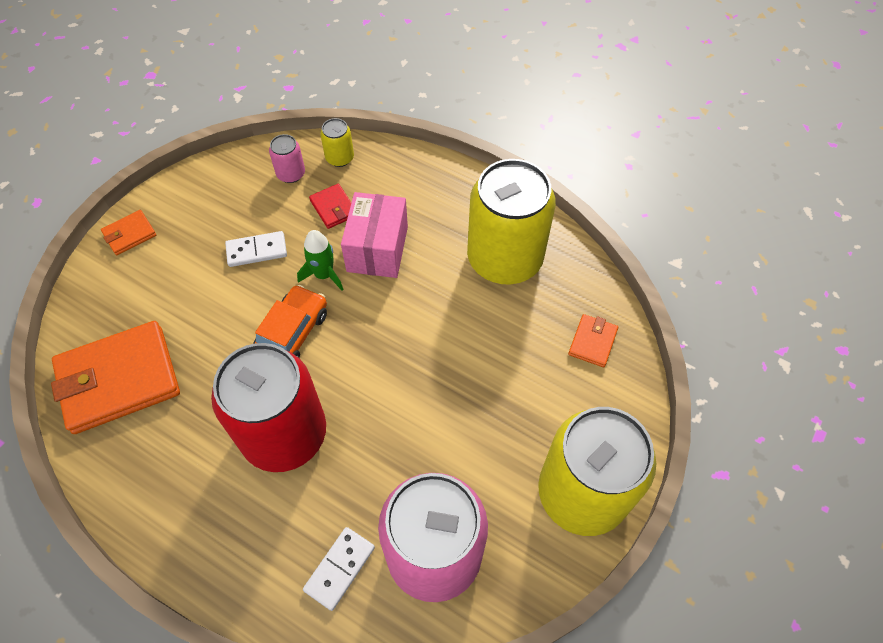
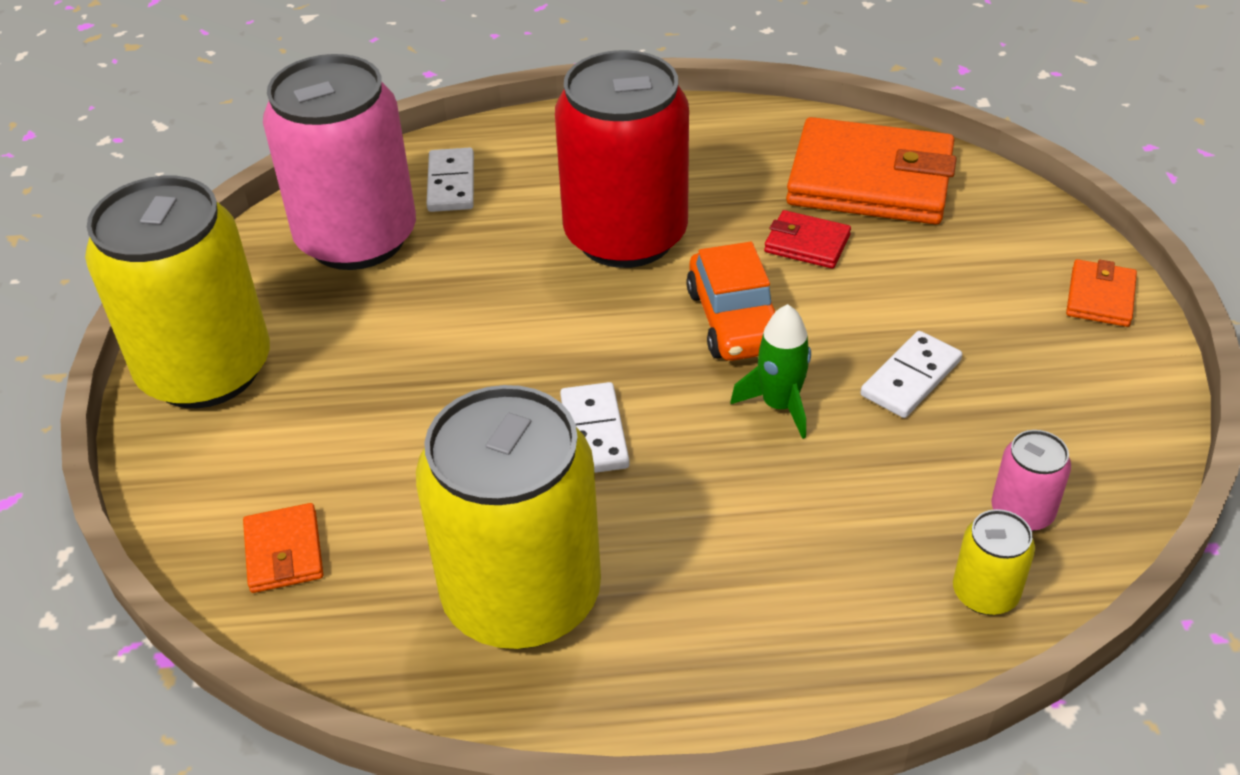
camera: 145 degrees right, 15 degrees down
(119, 380) = (870, 180): orange wallet -> orange wallet turned 75 degrees clockwise
(334, 208) = (883, 502): red wallet -> red wallet (807, 244)
(377, 249) = (743, 485): pink box -> none
(414, 314) = (594, 432): none -> white domino

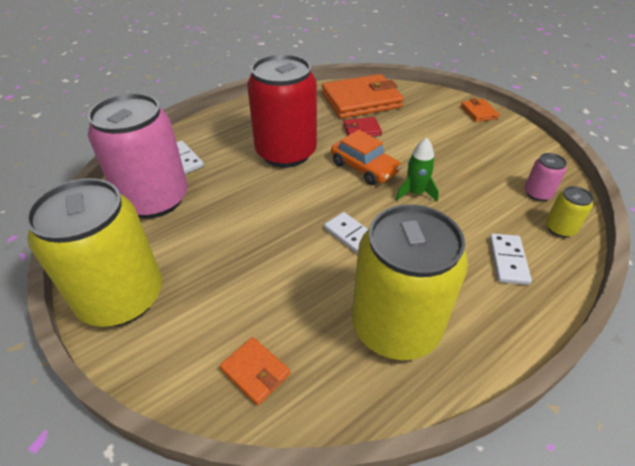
camera: 35 degrees left, 0 degrees up
(910, 378) = (450, 163): white domino -> white domino (508, 260)

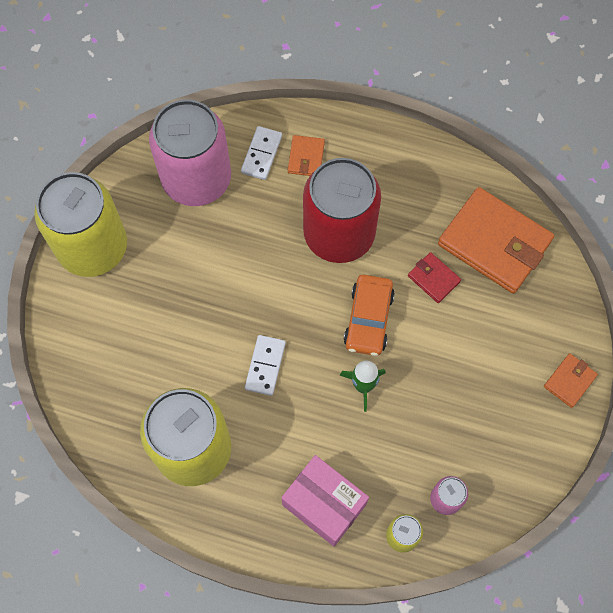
camera: 55 degrees right, 25 degrees up
(255, 372) = (97, 380): orange wallet -> orange wallet (306, 157)
(508, 260) = (324, 504): white domino -> pink box

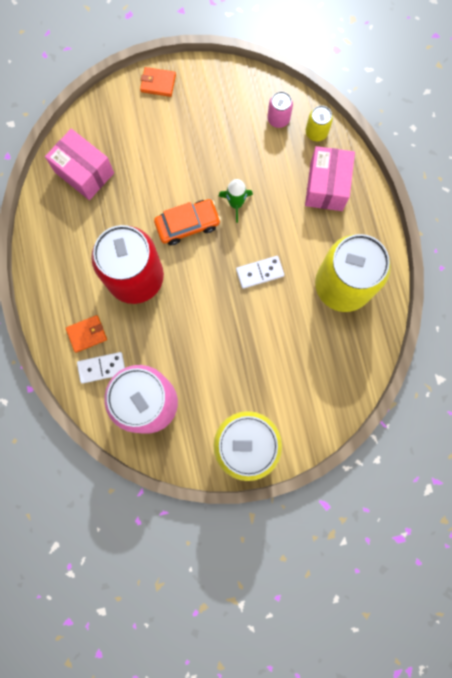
camera: 120 degrees left, 10 degrees up
(433, 279) = (134, 198): red wallet -> none
(494, 243) = (84, 173): orange wallet -> pink box

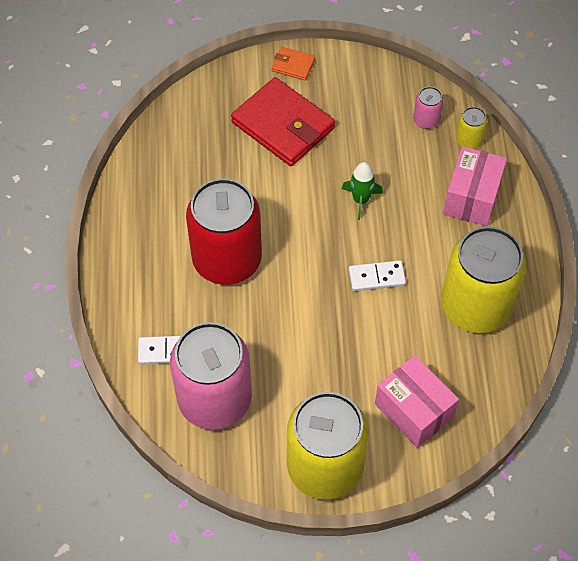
camera: 10 degrees right, 20 degrees down
(84, 173) = (190, 142): pink box -> pink box (413, 411)
(87, 334) = (156, 311): orange wallet -> none
(159, 143) = (283, 125): none -> red wallet
(187, 224) = (299, 213): orange car -> none

